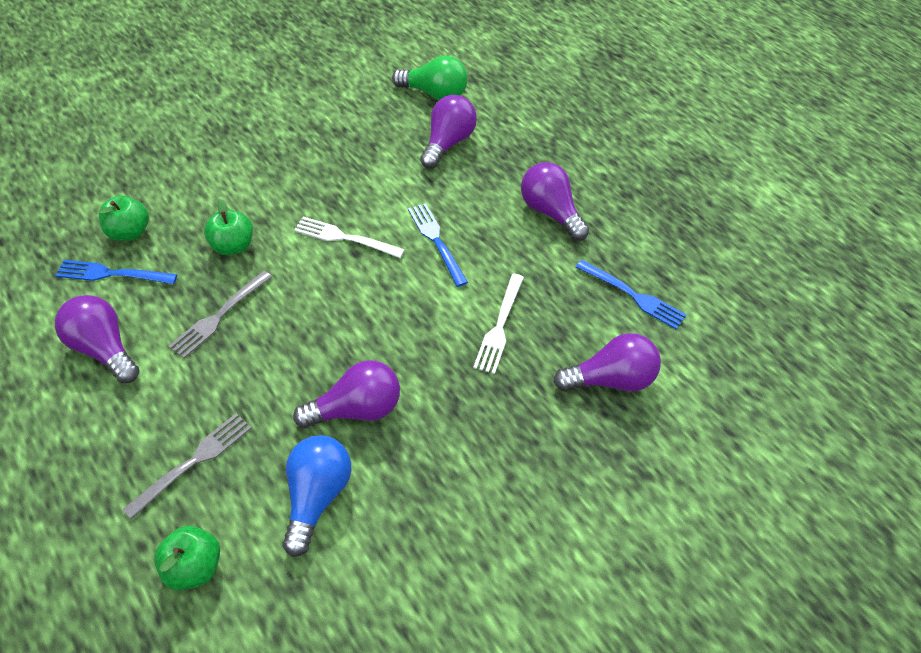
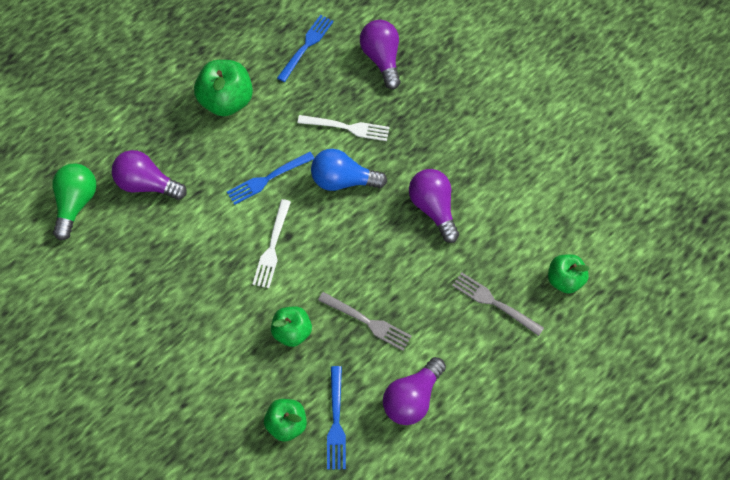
camera: 95 degrees left, 10 degrees up
(317, 496) = (502, 220): blue light bulb -> blue light bulb (343, 181)
(550, 212) = (226, 101): purple light bulb -> green apple

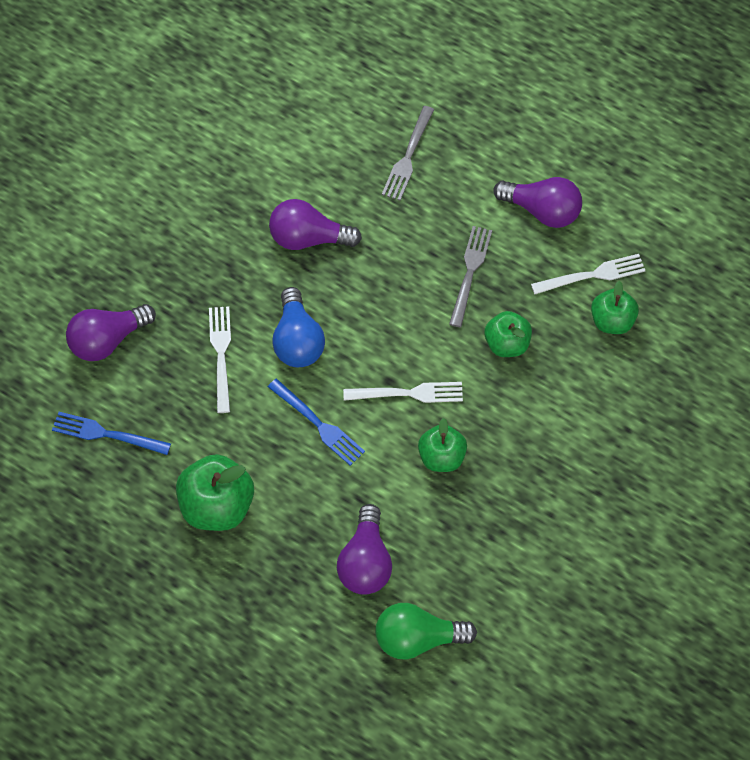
camera: 105 degrees left, 0 degrees up
(336, 421) = (592, 275): blue fork -> white fork
(433, 209) = (308, 238): purple light bulb -> purple light bulb turned 45 degrees clockwise
(564, 280) = (360, 97): green apple -> green apple (441, 457)

